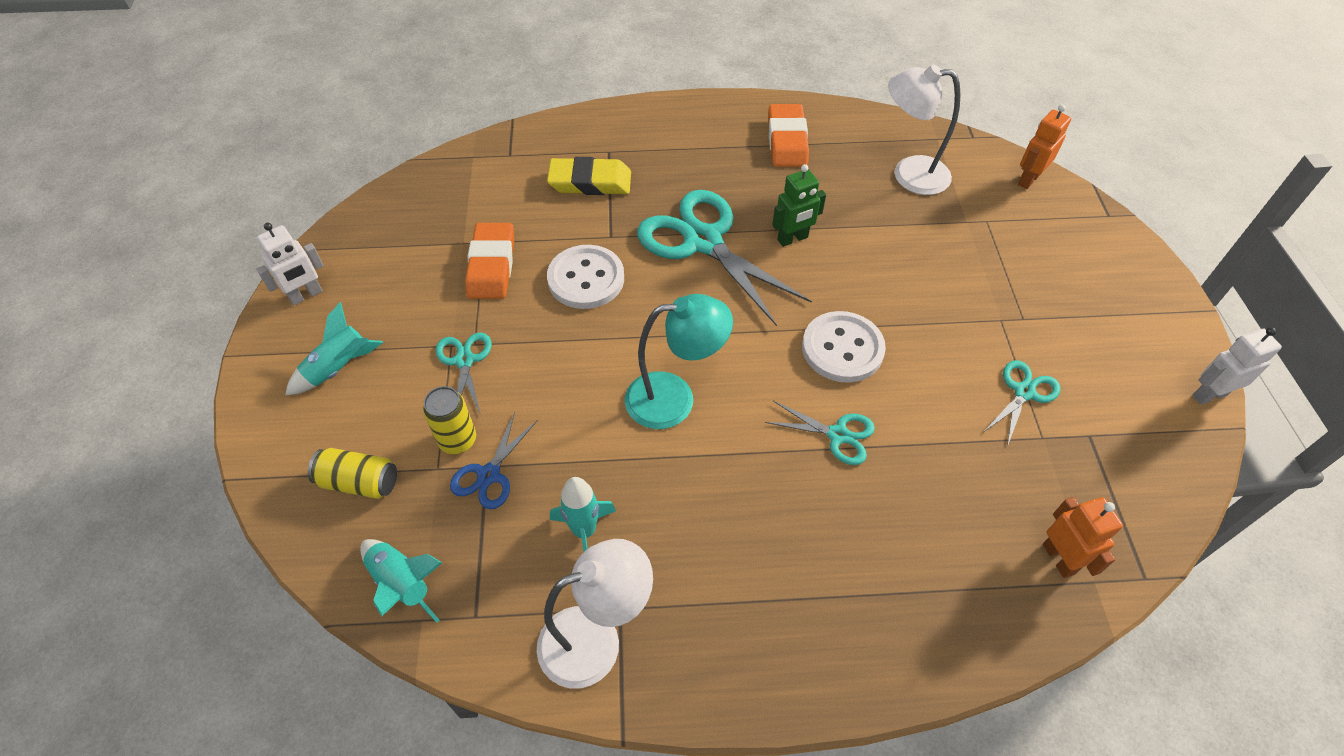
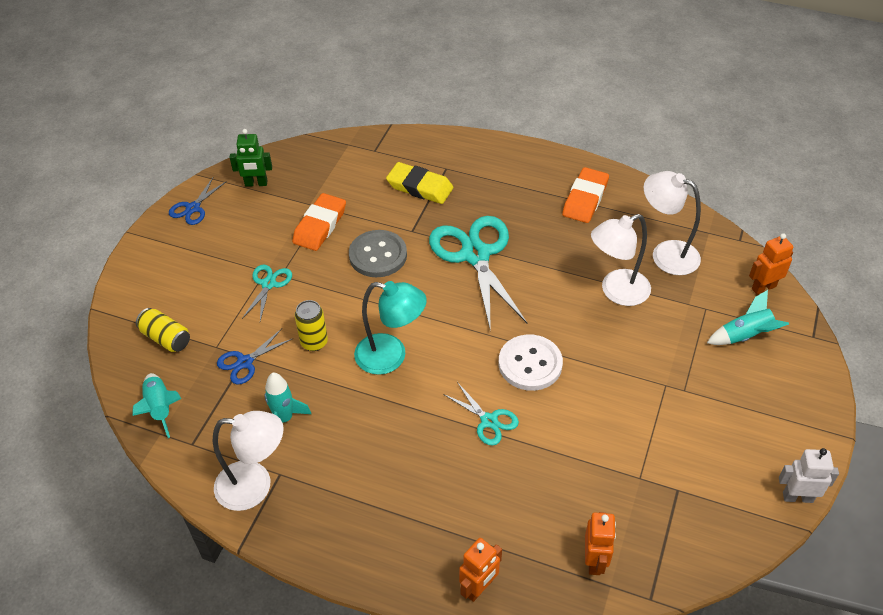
camera: 25 degrees right, 5 degrees down
(306, 295) = (193, 208): white robot -> blue scissors
(339, 368) = (189, 262): turquoise rocket -> turquoise rocket (745, 336)
(457, 440) = (237, 334): yellow can -> yellow can (314, 342)
(586, 279) = (378, 255): white button -> grey button
(793, 239) = (543, 274): green robot -> green robot (256, 184)
(884, 233) = (616, 291): none -> white lamp
(954, 653) = (479, 588): none -> orange robot
(1024, 392) = (647, 442): turquoise scissors -> none

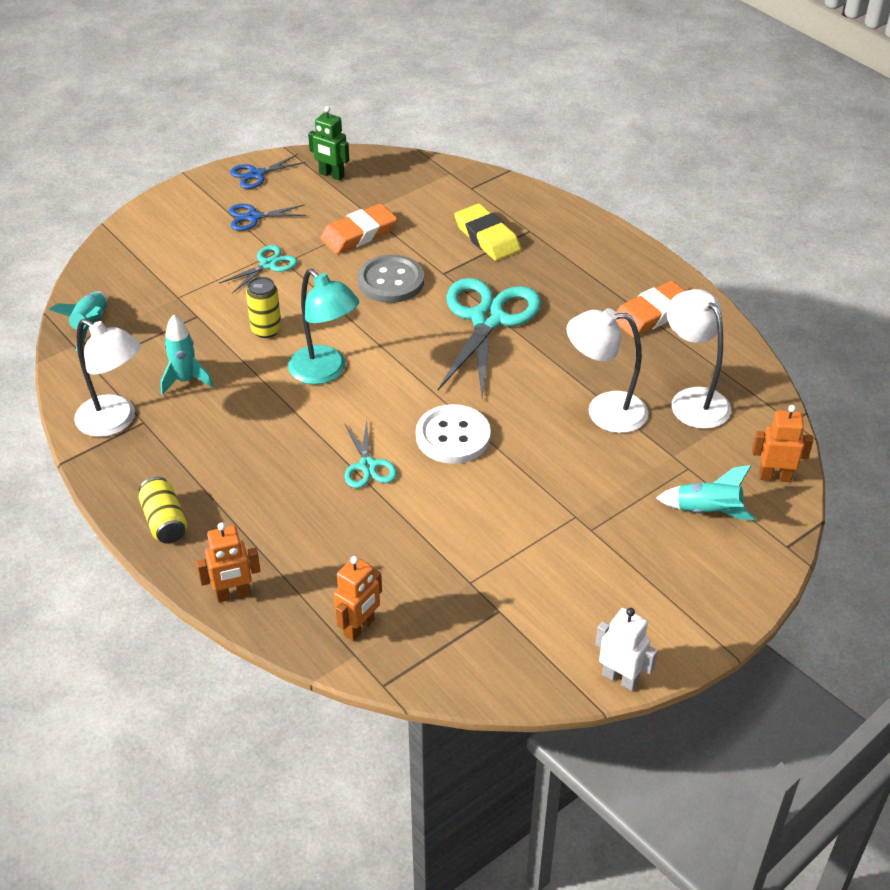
camera: 30 degrees right, 5 degrees down
(166, 338) = (142, 272): yellow can -> yellow can (164, 521)
(245, 362) = (191, 320): blue scissors -> blue scissors (253, 217)

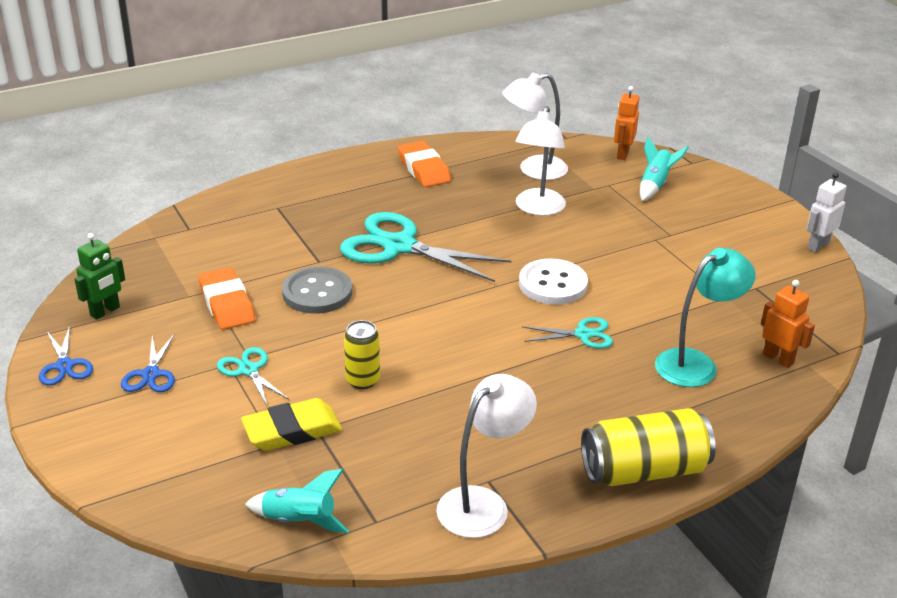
camera: 80 degrees left, 10 degrees down
(164, 521) = (644, 470): yellow can -> yellow can, size x1.71
(185, 380) = (428, 444): turquoise rocket -> none
(233, 595) = (743, 429): orange robot -> none
(325, 372) = (444, 347): turquoise lamp -> turquoise lamp (696, 363)
(487, 237) = (275, 230): yellow eraser -> yellow eraser (292, 430)

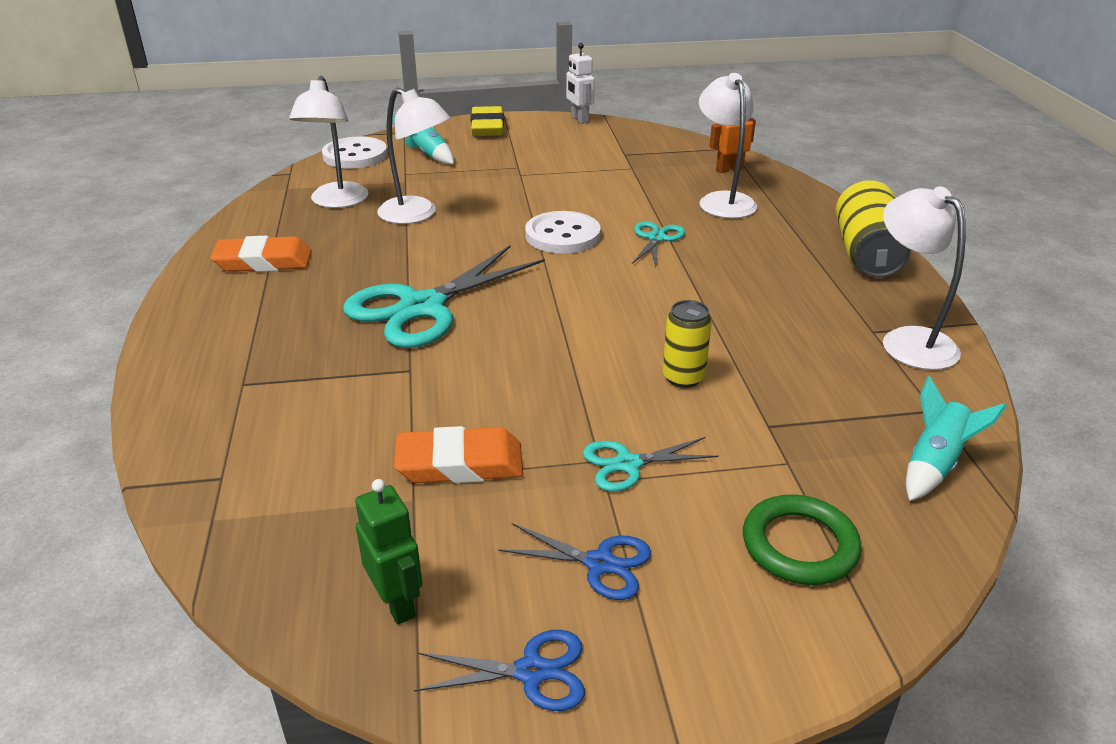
camera: 70 degrees left, 0 degrees up
(187, 455) = (799, 545): none -> green ring
(292, 430) = (766, 445): yellow eraser -> yellow eraser (487, 127)
(317, 293) = (482, 382): grey button -> none
(622, 154) = (355, 155): orange robot -> white button
(696, 363) = (723, 200): turquoise lamp -> white lamp

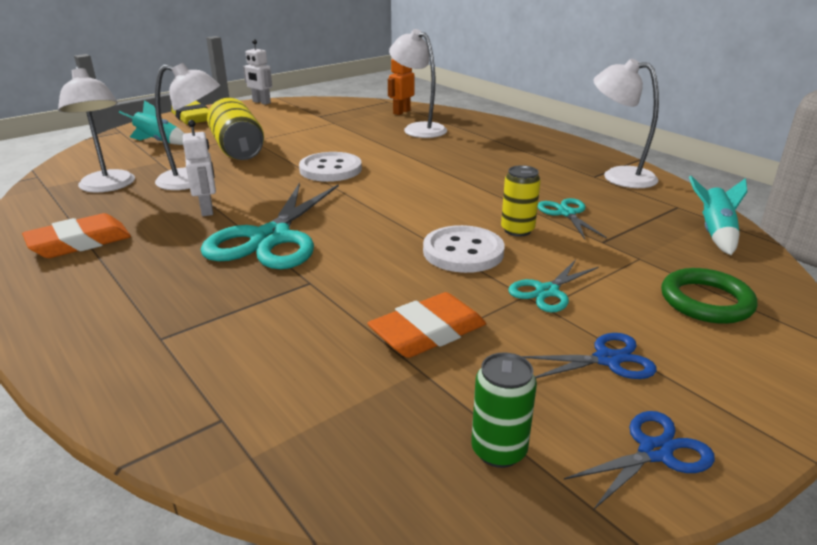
camera: 30 degrees left, 5 degrees down
(355, 155) = (91, 153): white button -> white button (463, 252)
(397, 255) = (207, 210): none -> white robot
(397, 603) = (498, 450): green robot -> green can
(656, 238) = (400, 157): turquoise scissors -> turquoise scissors (566, 213)
(867, 254) = (540, 139): yellow can -> yellow can (238, 149)

